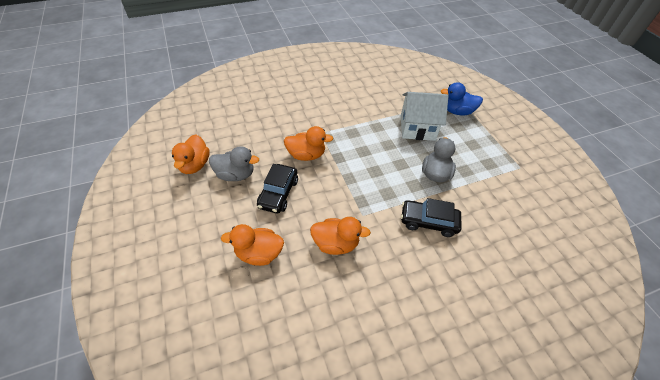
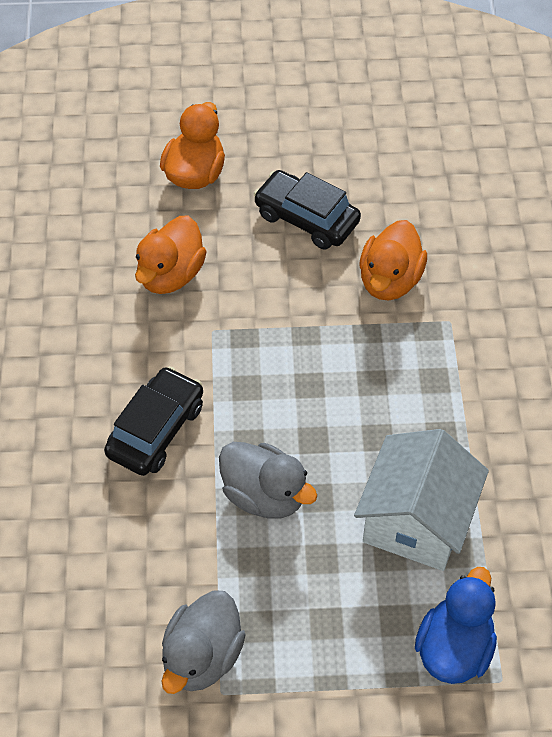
camera: 110 degrees right, 5 degrees up
(194, 165) = (413, 113): orange duck -> none
(235, 175) = (371, 166): grey duck -> grey duck (202, 656)

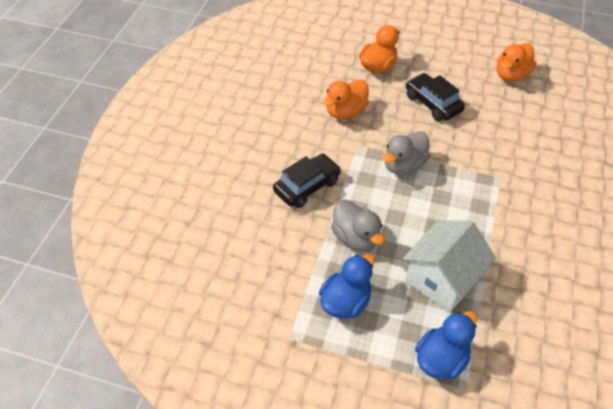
camera: 20 degrees right, 5 degrees down
(202, 656) = (286, 313): grey duck -> grey duck (403, 165)
(285, 606) = (345, 302): none -> blue duck
(389, 280) = (470, 146): orange duck -> orange duck (511, 75)

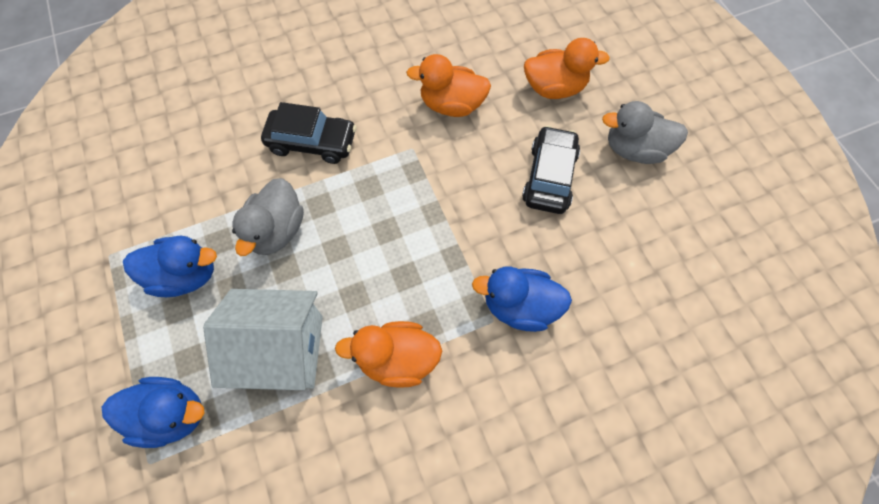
camera: 50 degrees right, 15 degrees up
(403, 165) = (421, 209): grey duck -> grey duck (634, 149)
(500, 162) = (519, 306): none -> blue duck
(511, 75) = (690, 230): orange duck -> orange duck (397, 359)

